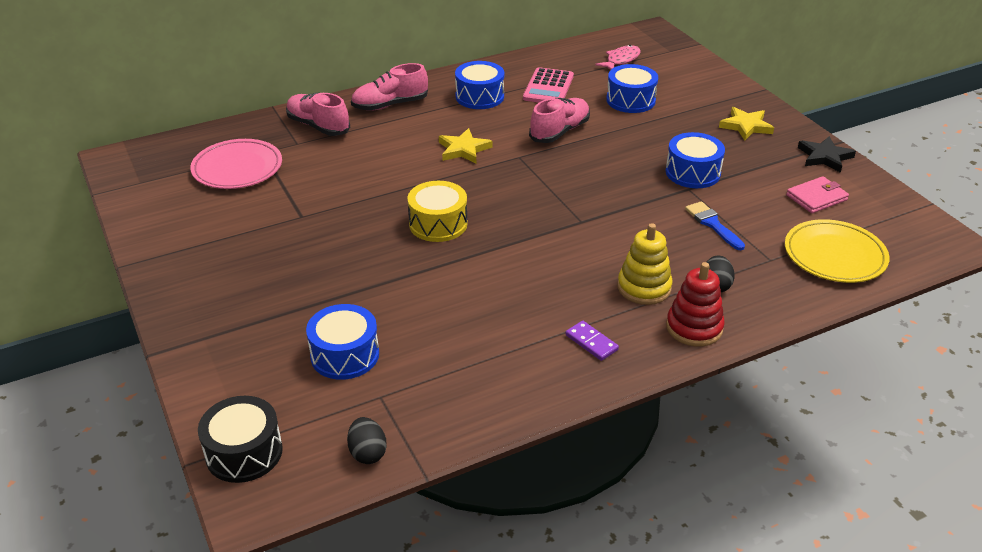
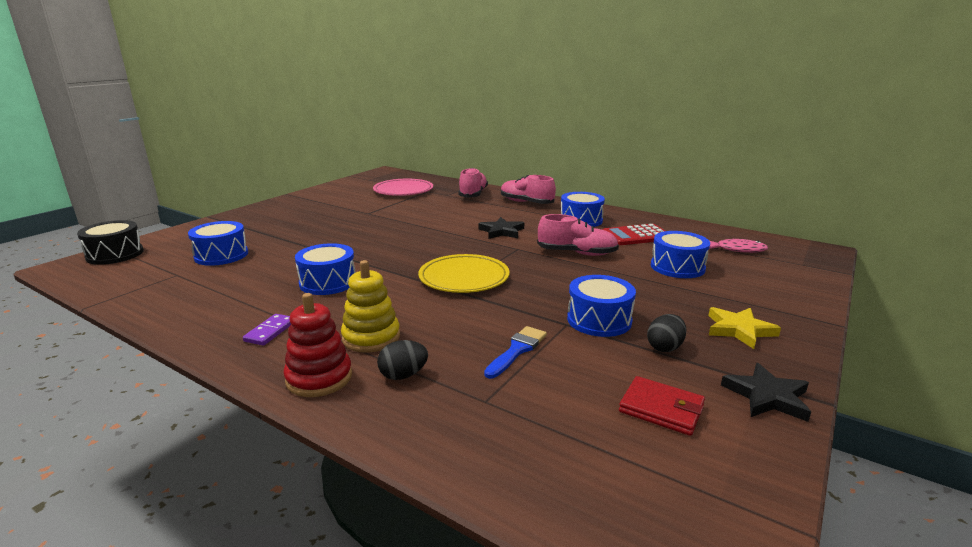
camera: 60 degrees right, 15 degrees down
(367, 453) = (112, 285): black egg -> black egg (665, 347)
(438, 224) = (395, 245): yellow drum -> none
(463, 149) = (501, 231): yellow star -> black star
(503, 289) = (328, 282): none -> blue drum
(548, 87) = (636, 236): pink calculator -> red calculator
(816, 197) = (661, 409): pink wallet -> red wallet
(834, 255) = (543, 451): yellow plate -> yellow plate (464, 278)

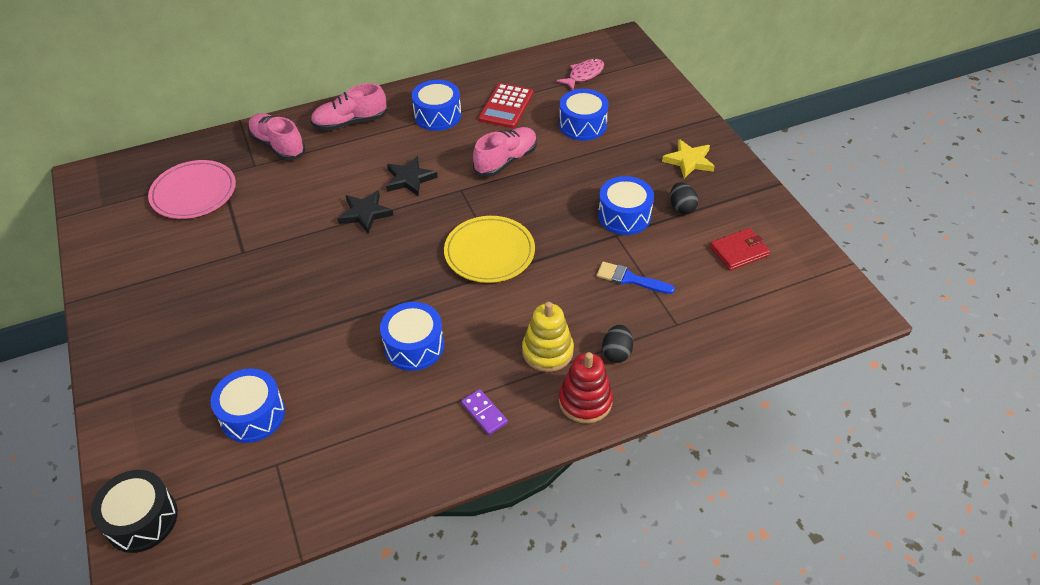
camera: 55 degrees left, 25 degrees up
(517, 350) = (630, 279): blue brush -> blue brush turned 45 degrees counterclockwise
(767, 396) = (758, 202): black star -> black star (365, 213)

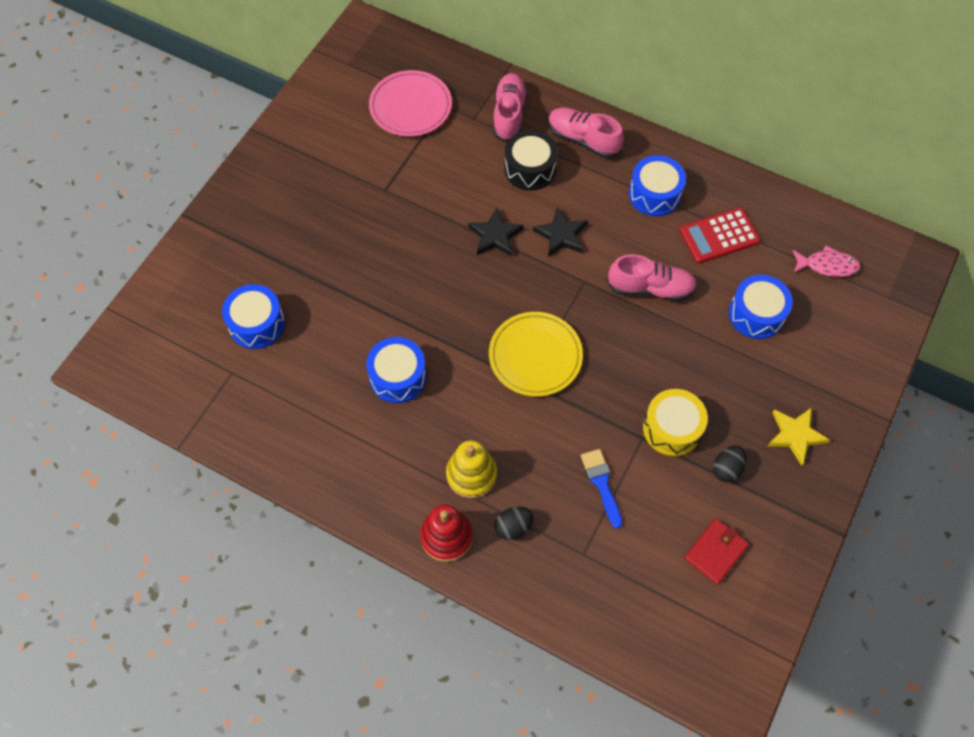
camera: 50 degrees right, 15 degrees up
(142, 519) = (135, 331): black drum -> black drum (530, 169)
(484, 413) = (378, 472): purple domino -> none
(624, 216) = (672, 428): blue drum -> yellow drum
(739, 251) = (715, 552): red wallet -> red wallet turned 75 degrees counterclockwise

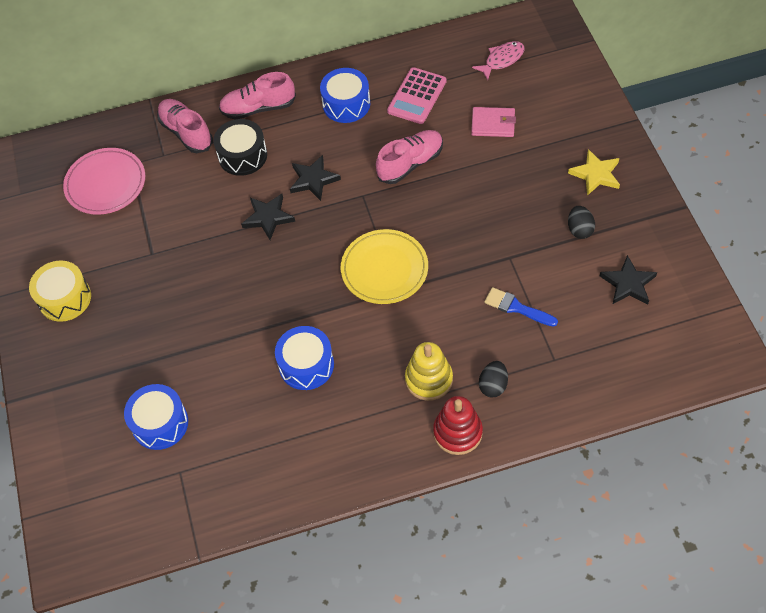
camera: 40 degrees left, 5 degrees down
(672, 428) = (520, 236): yellow drum -> yellow drum (65, 298)
(715, 552) = (628, 283): red wallet -> black star
(719, 236) = (417, 96): red calculator -> pink calculator
(756, 314) = (493, 124): blue drum -> pink wallet

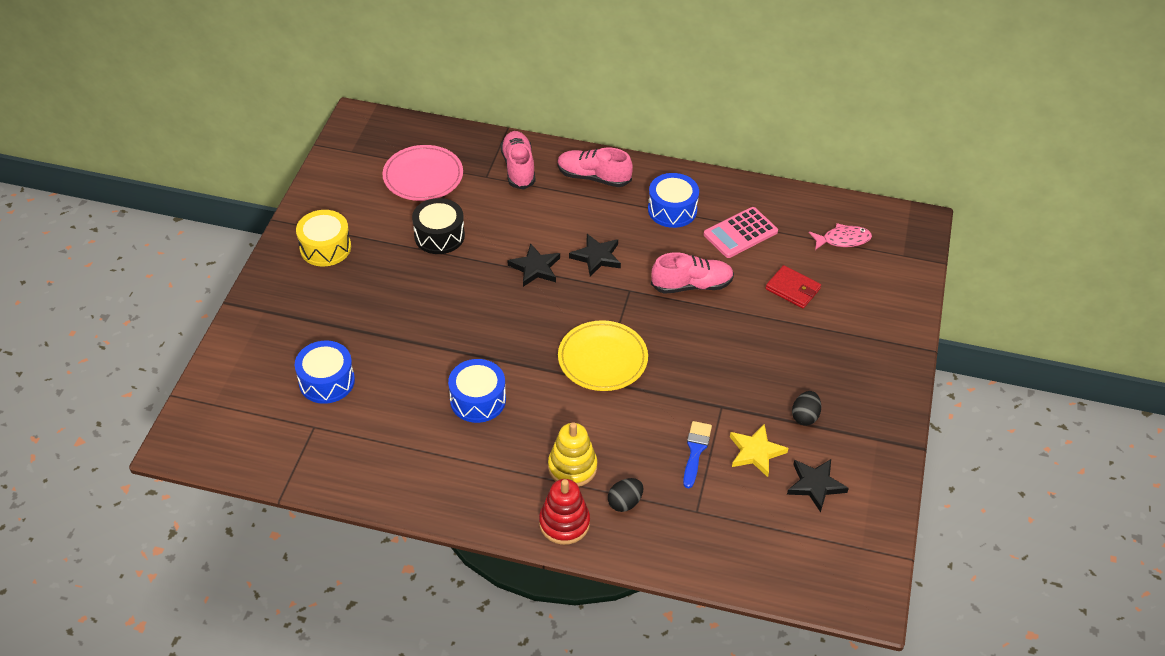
camera: 25 degrees right, 10 degrees down
(242, 156) = (551, 208): black drum -> black drum (439, 236)
(493, 124) = (792, 289): pink wallet -> red wallet
(516, 307) = (695, 451): blue brush -> blue brush turned 45 degrees clockwise
(595, 174) = (857, 378): yellow star -> yellow star (755, 452)

